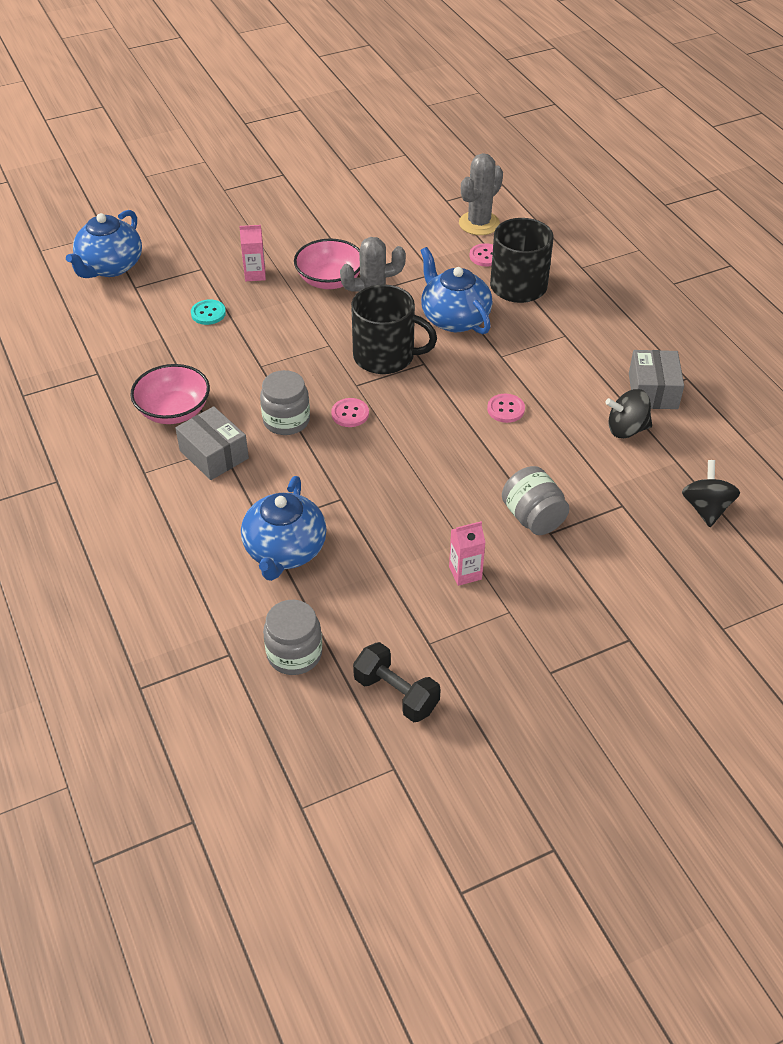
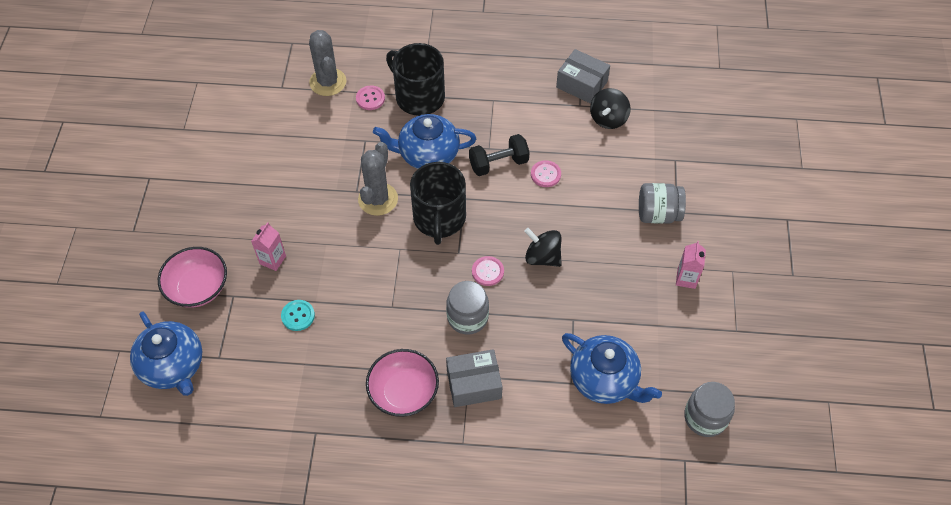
camera: 60 degrees left, 10 degrees up
(330, 280) = (321, 211): pink bowl -> pink bowl (198, 288)
(385, 356) = (439, 218): black mug -> black mug turned 135 degrees clockwise
(396, 694) = (769, 371): black dumbbell -> black dumbbell (498, 163)
(706, 508) = (703, 119): black spinning top -> black spinning top (542, 257)

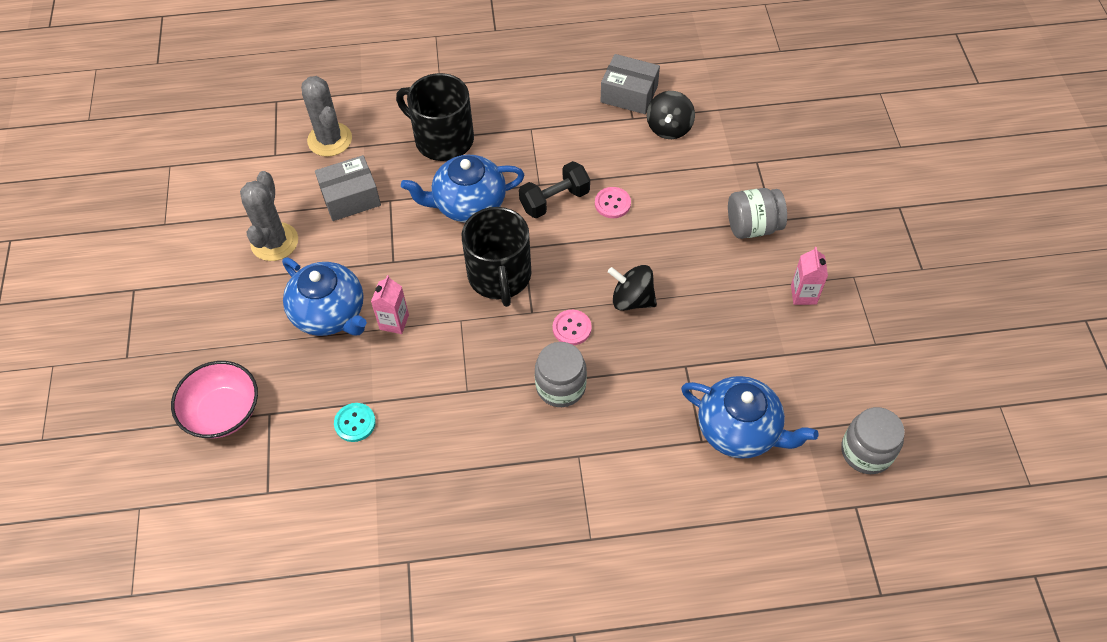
camera: 10 degrees left, 0 degrees up
(173, 366) = (212, 514): blue teapot -> blue teapot (330, 313)
(272, 260) = (309, 361): pink carton -> pink carton (394, 322)
(370, 98) = (385, 150): pink button -> none
(378, 199) = (421, 266): grey cactus -> grey cactus (274, 242)
(403, 392) = (505, 491): pink bowl -> none
(474, 384) = (587, 465): grey box -> grey box (350, 197)

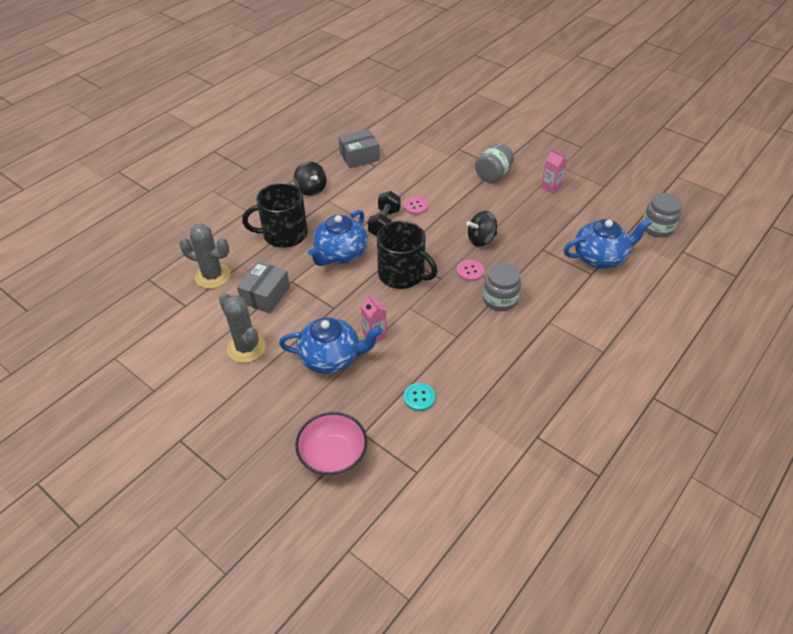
camera: 45 degrees left, 10 degrees down
(669, 128) = (399, 159): black spinning top -> black spinning top (311, 189)

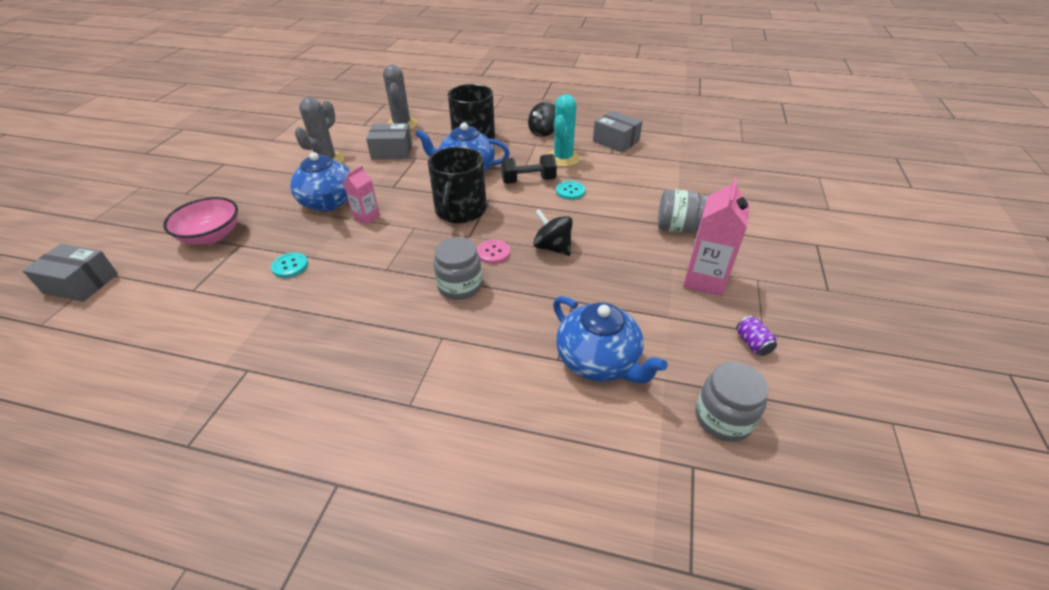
camera: 65 degrees right, 5 degrees down
(356, 570) = (81, 283): none -> grey box
(364, 193) = (563, 158): none -> turquoise cactus
(415, 206) = (570, 191): pink button -> turquoise button
(551, 187) = (704, 280): pink carton -> pink carton, size x1.72
(611, 193) = (752, 343): none -> purple can

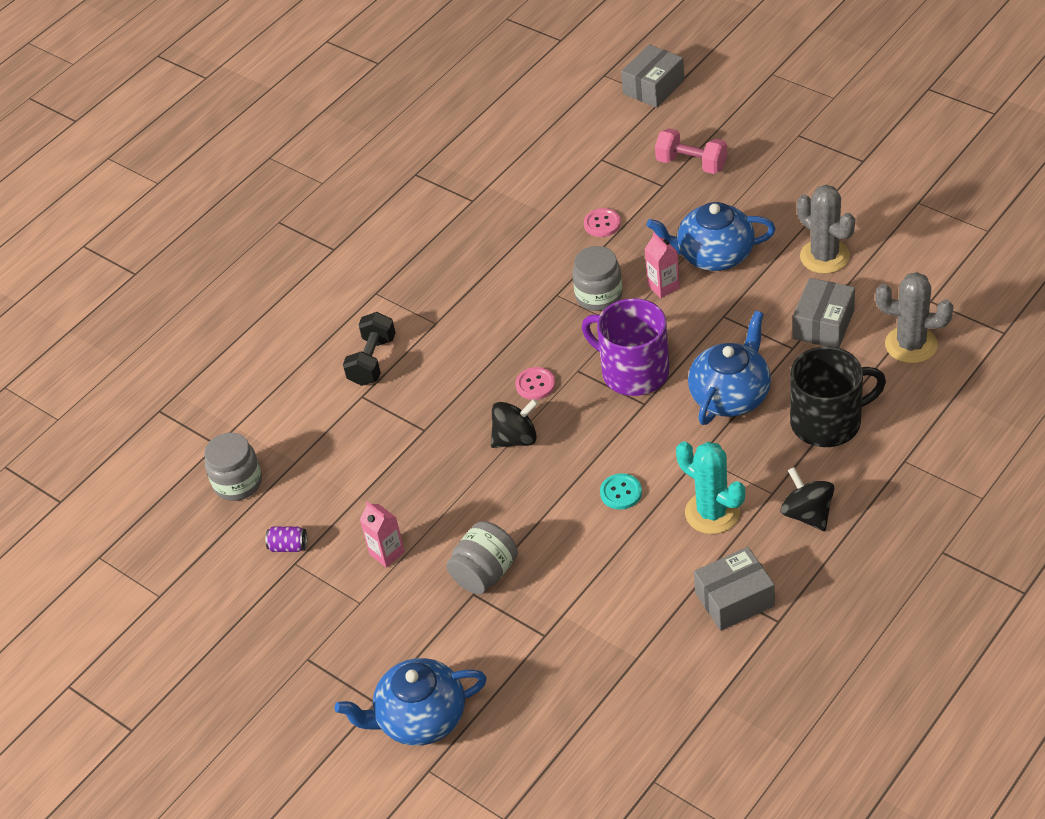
camera: 120 degrees right, 5 degrees up
(211, 236) = (691, 164): pink bowl -> pink dumbbell
(290, 266) = (602, 224): turquoise button -> pink button
(460, 211) = (633, 371): black mug -> purple mug
(460, 286) = (497, 347): grey jar -> grey jar (599, 295)
(528, 181) = (669, 455): black dumbbell -> black dumbbell (372, 361)
(598, 361) = (342, 423): blue teapot -> blue teapot (420, 718)
(704, 280) = (387, 553): pink carton -> pink carton, size x0.58

